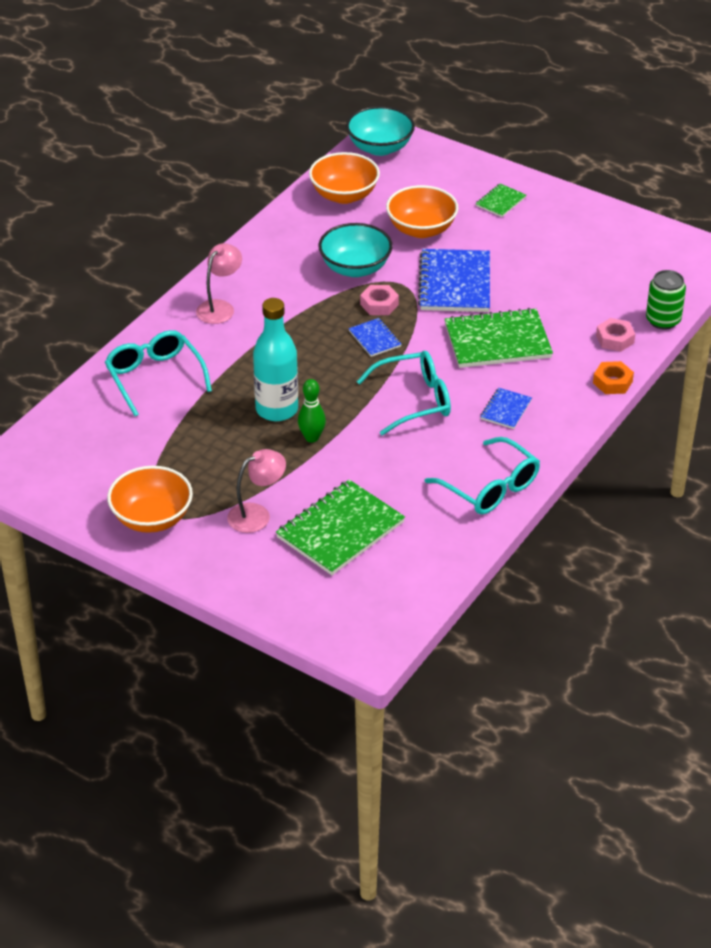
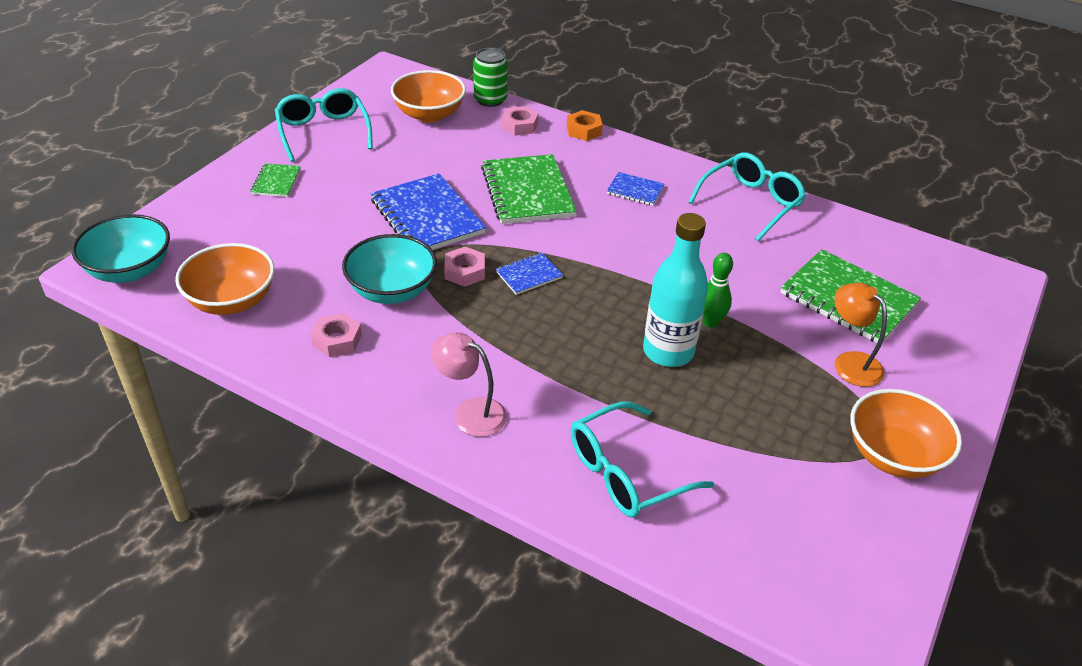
camera: 95 degrees left, 0 degrees up
(257, 514) = (850, 362): pink lamp -> orange lamp
(299, 245) = (337, 340): none -> pink nut
(414, 400) = (631, 247): turquoise glasses -> turquoise glasses (323, 132)
(421, 229) = (319, 238): orange bowl -> orange bowl (429, 114)
(454, 283) = (427, 217): blue notebook -> blue notebook turned 60 degrees clockwise
(500, 201) = (276, 182): green notebook -> green notebook turned 60 degrees clockwise

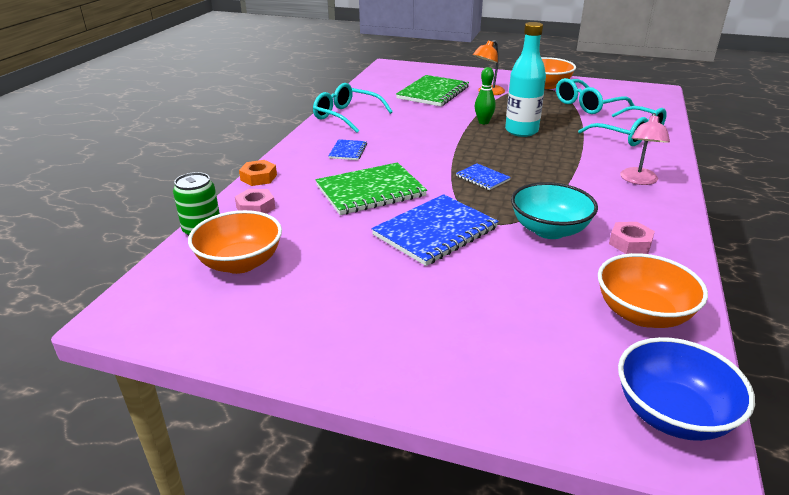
camera: 100 degrees left, 10 degrees down
(130, 270) = (672, 414): turquoise bowl -> blue bowl
(276, 182) = (426, 344): green notebook -> none
(323, 132) = (297, 335): turquoise glasses -> turquoise glasses (587, 105)
(465, 271) = (498, 203): pink nut -> none

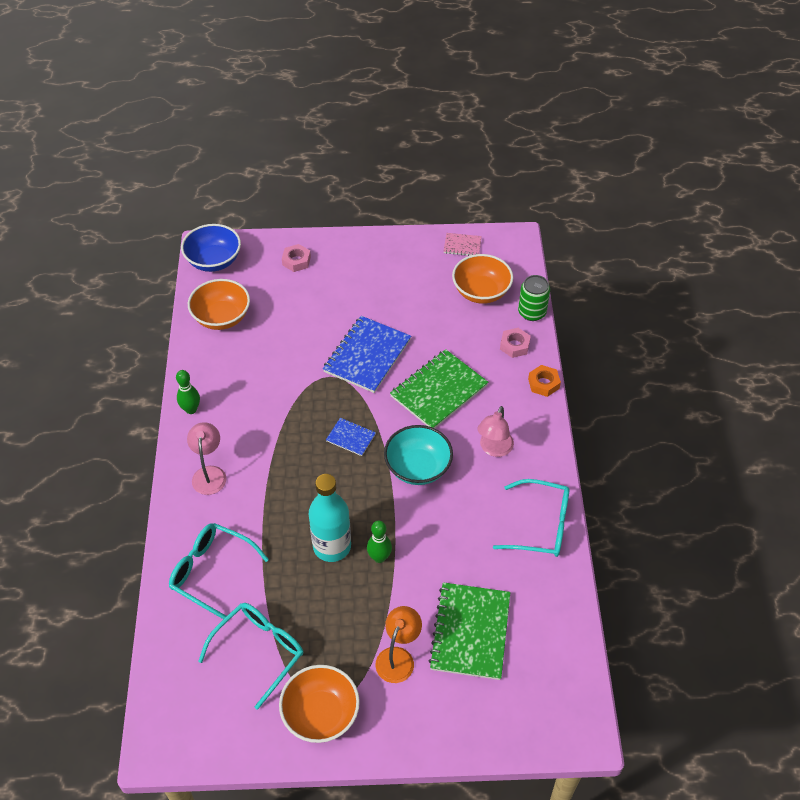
camera: 160 degrees right, 20 degrees up
(206, 328) = (462, 246): none -> pink notebook
(348, 151) = (494, 449): blue notebook -> pink lamp
(549, 230) = (284, 380): turquoise bowl -> turquoise bowl (418, 467)
(630, 243) = (224, 381): pink nut -> pink nut (296, 261)
(671, 227) = (191, 409): none -> green bowling pin

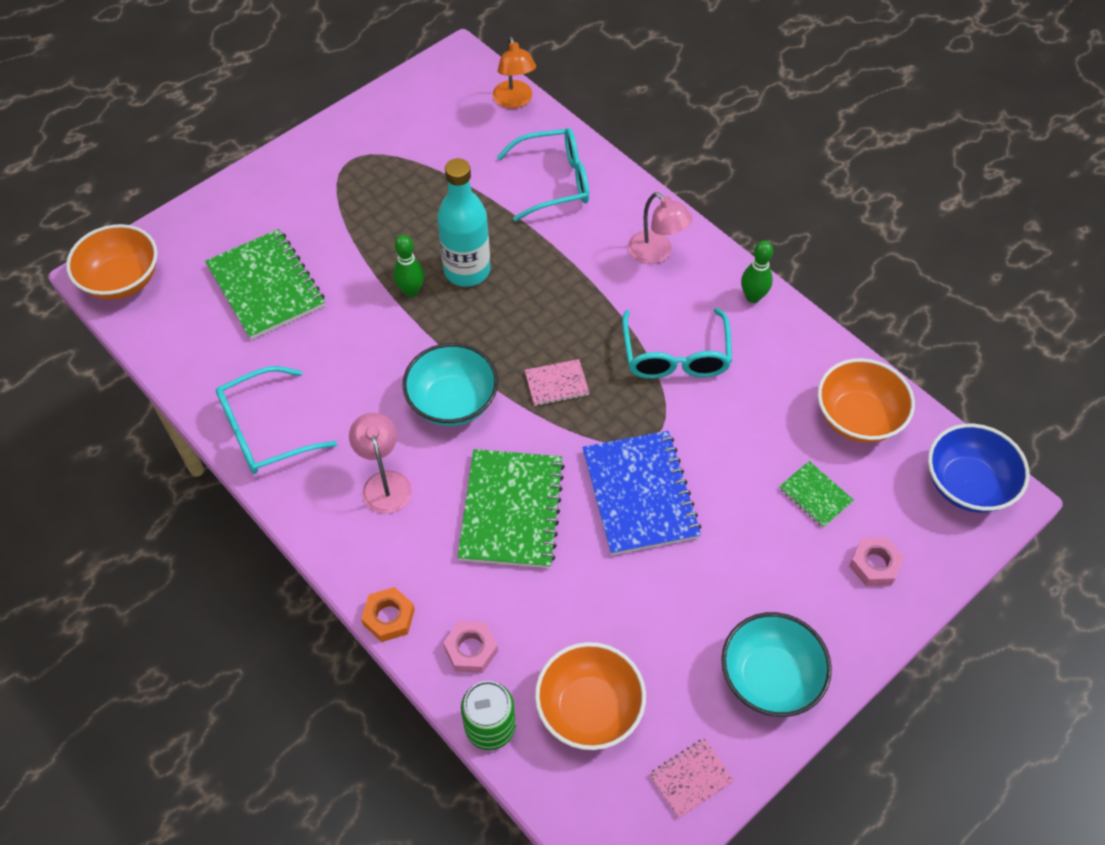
camera: 140 degrees right, 5 degrees up
(259, 651) = (446, 157): turquoise glasses -> turquoise glasses (675, 356)
(286, 301) = (815, 495): none -> green notebook
(321, 714) = (349, 150): orange bowl -> orange bowl (122, 280)
(351, 437) = (556, 384): blue notebook -> pink notebook
(391, 254) = (770, 678): none -> turquoise bowl
(398, 657) = (318, 226): orange lamp -> orange lamp (514, 101)

